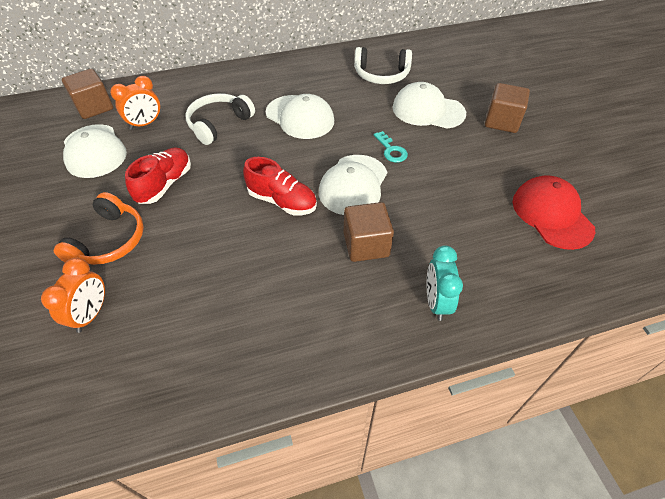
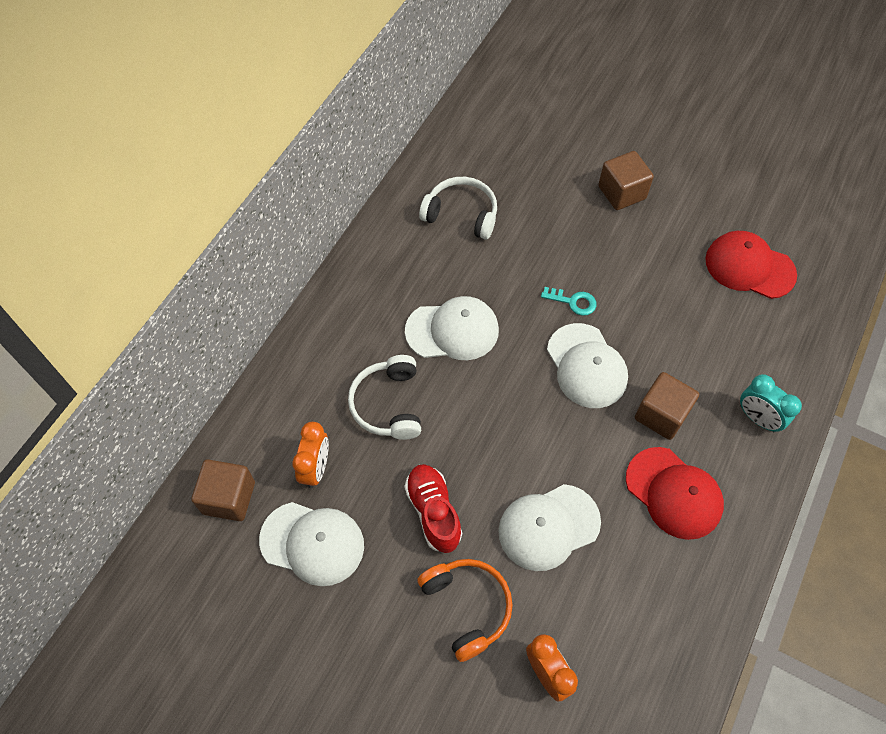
camera: 45 degrees left, 10 degrees up
(282, 201) = (553, 434): red shoe -> none
(311, 293) = (674, 493): none -> red cap
(381, 75) = (461, 214): white headphones -> white headphones turned 120 degrees counterclockwise
(428, 110) = (551, 228): white cap -> white cap (548, 527)

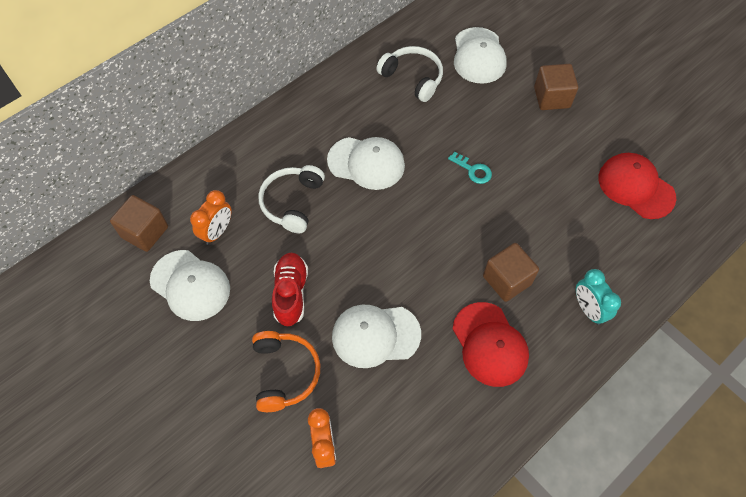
camera: 20 degrees right, 0 degrees up
(586, 366) = (462, 223): white cap -> white cap (479, 56)

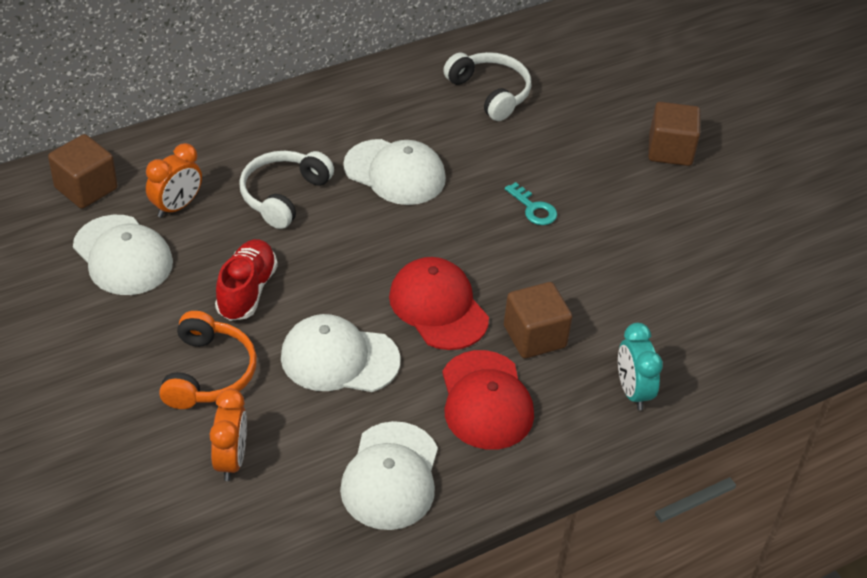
camera: 10 degrees right, 15 degrees down
(479, 56) = (588, 85): white cap -> white cap (391, 476)
(636, 187) = (749, 271): red cap -> red cap (438, 307)

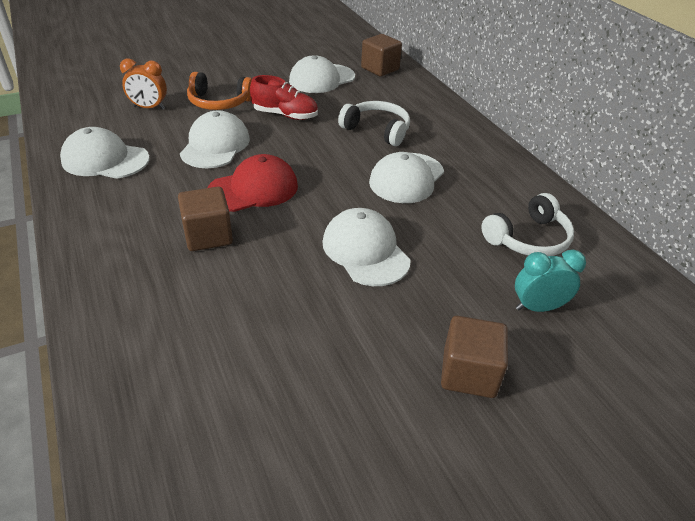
camera: 95 degrees right, 5 degrees down
(176, 206) = (364, 94): orange clock -> none
(486, 400) = (151, 204): red cap -> none
(533, 208) = (365, 251): turquoise key -> white cap
(632, 391) = (124, 288): turquoise clock -> turquoise clock (538, 307)

